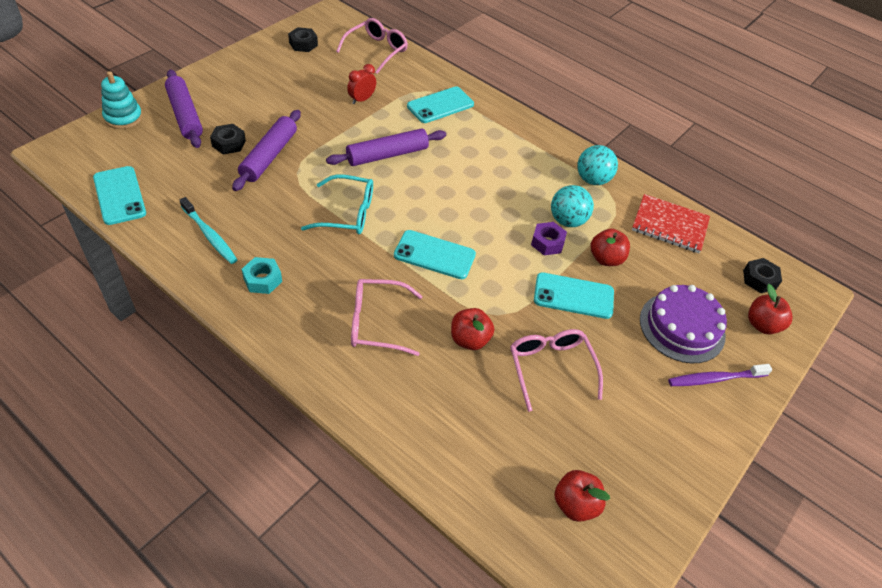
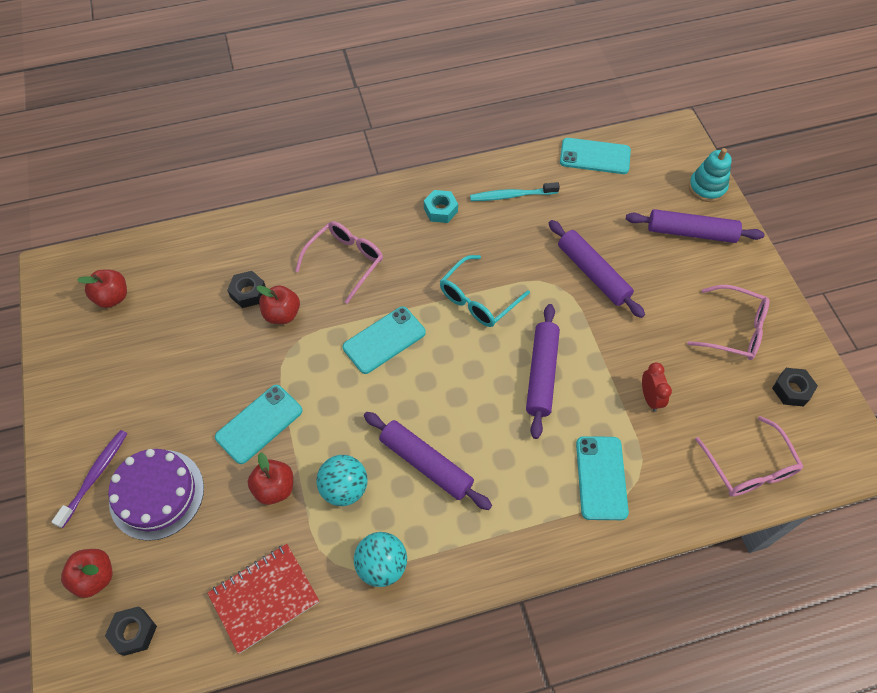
camera: 130 degrees right, 10 degrees up
(229, 143) = (629, 250): black nut -> black nut (248, 293)
(509, 187) = (426, 463): none -> purple rolling pin
(547, 242) = (331, 447): purple nut -> none
(551, 369) = (212, 354): pink glasses -> pink glasses (733, 329)

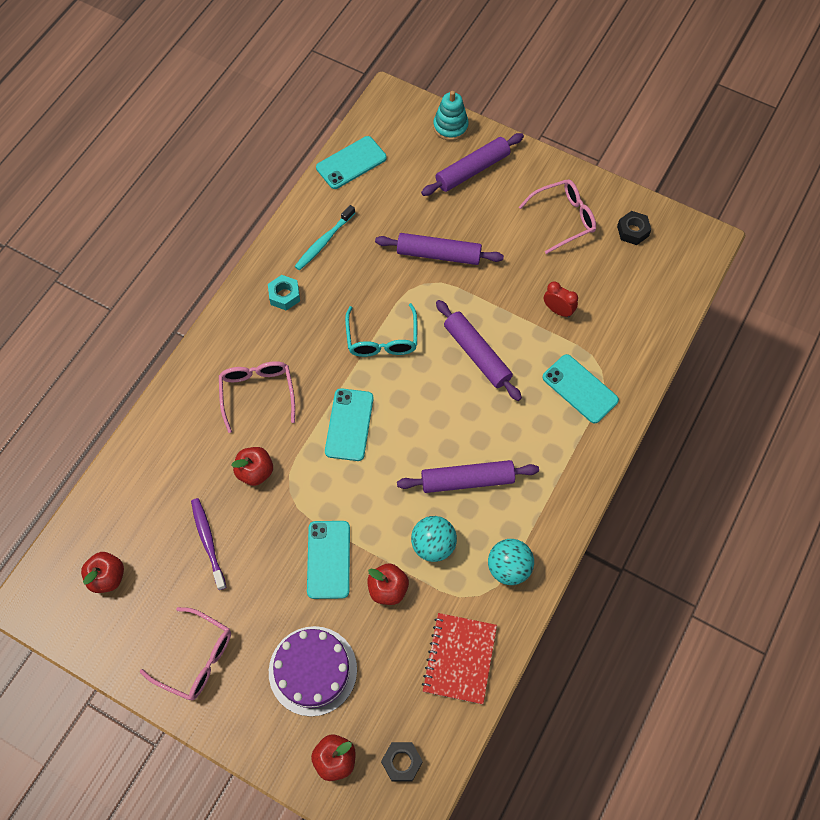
camera: 45 degrees left, 5 degrees up
(95, 476) = (254, 703): purple toothbrush -> purple toothbrush (208, 542)
(248, 293) = (211, 479): black nut -> none
(749, 466) = (654, 303): pink glasses -> pink glasses (195, 658)

